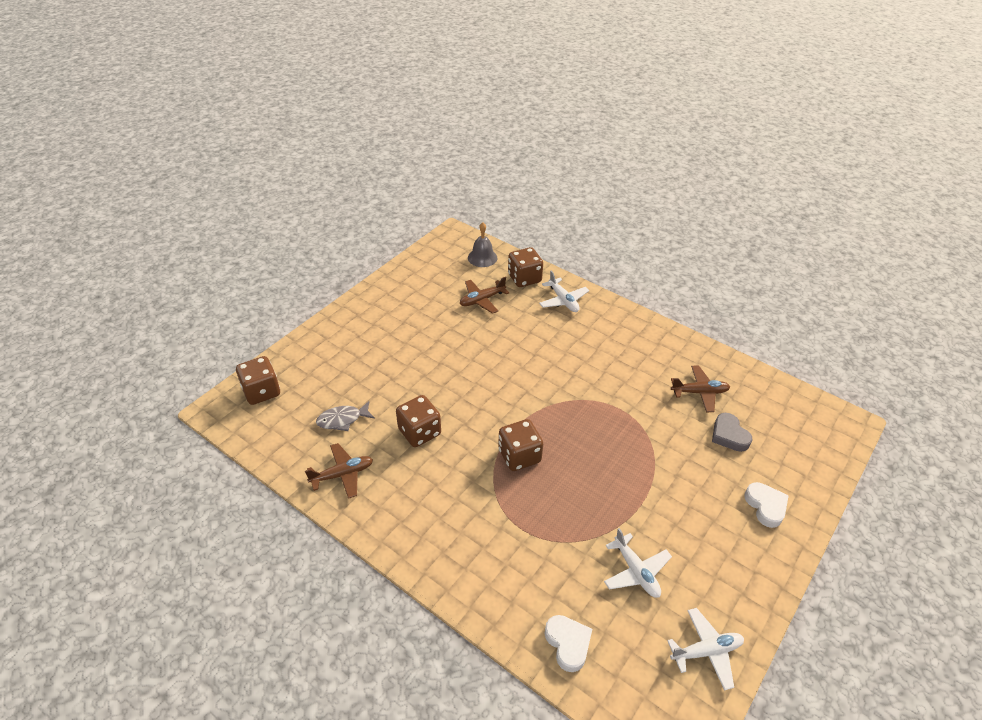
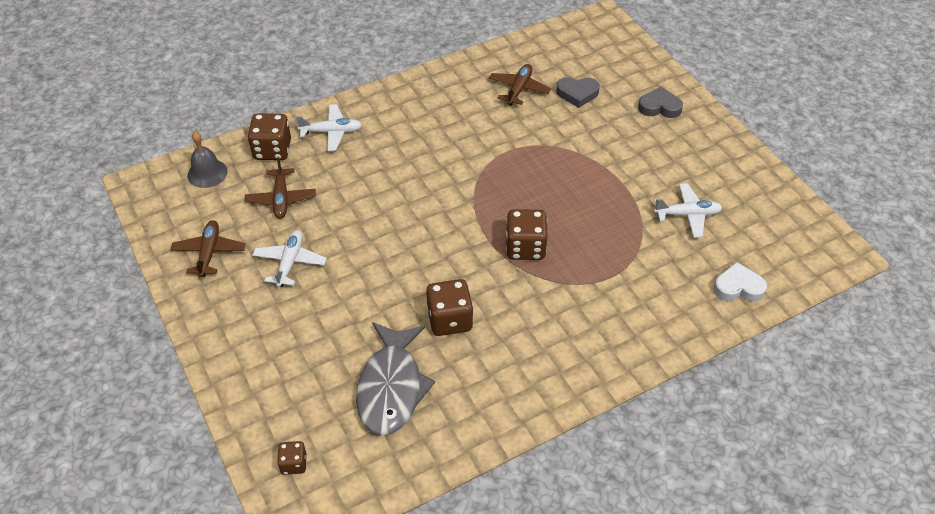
camera: 65 degrees left, 5 degrees up
(261, 391) = (293, 464): brown dice -> brown dice, size x0.56
(342, 420) = (391, 387): grey fish -> grey fish, size x1.83
(342, 474) = (472, 408): brown plane -> brown plane (209, 252)
(706, 651) = (773, 203): white plane -> white plane (290, 262)
(765, 506) = (659, 107): white heart -> grey heart

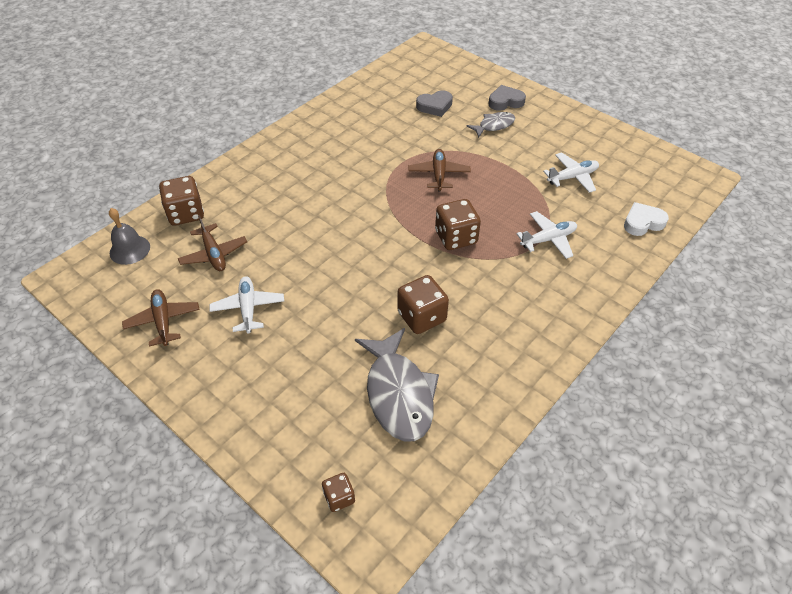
camera: 20 degrees left, 0 degrees up
(331, 132) = (235, 185): white plane -> white plane (548, 239)
(519, 89) = (385, 113): brown plane -> brown plane (439, 174)
(631, 132) = (494, 125): none -> grey fish

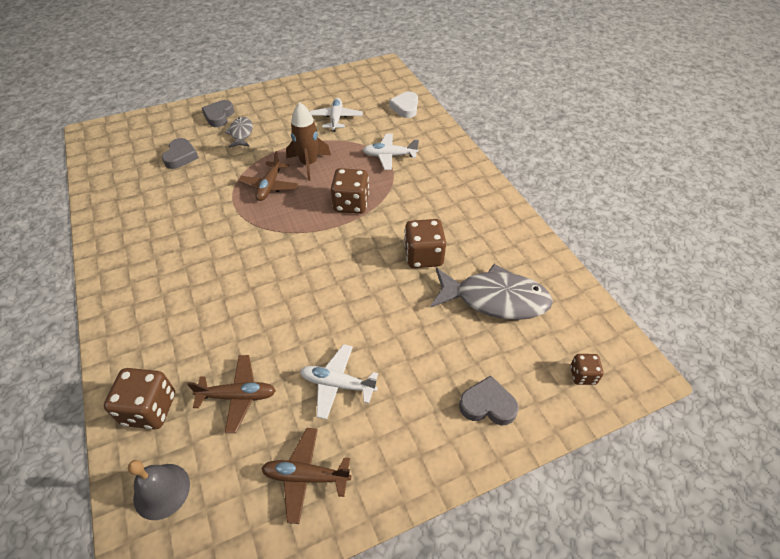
camera: 65 degrees left, 0 degrees up
(271, 422) = (487, 405): none -> grey heart
(439, 174) = (270, 186): brown plane -> brown plane turned 105 degrees counterclockwise
(488, 186) = (309, 164): none -> brown rocket
(548, 239) = (389, 156): white plane -> white plane turned 90 degrees counterclockwise

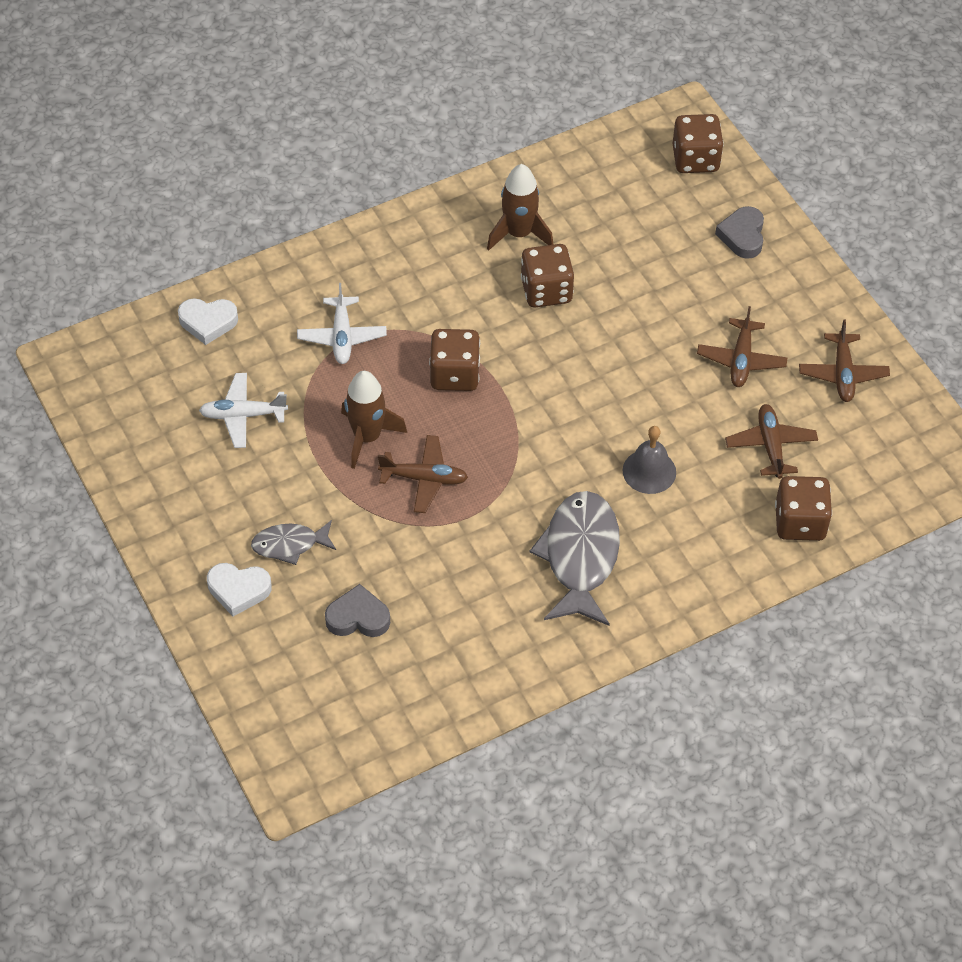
camera: 95 degrees left, 5 degrees up
(161, 491) = (880, 486): grey bell -> grey bell (649, 471)
(219, 116) = (238, 590): grey heart -> white heart
(337, 384) = (741, 360): white plane -> brown plane
(481, 244) = (519, 233): none -> brown rocket
(495, 299) = (606, 224): grey fish -> grey fish (580, 557)
(582, 375) = (695, 159): brown dice -> brown dice, size x1.79

